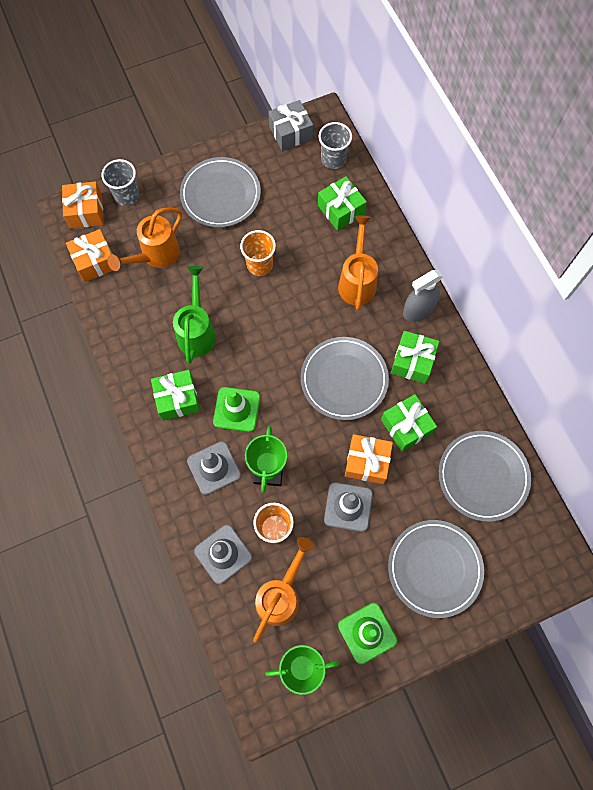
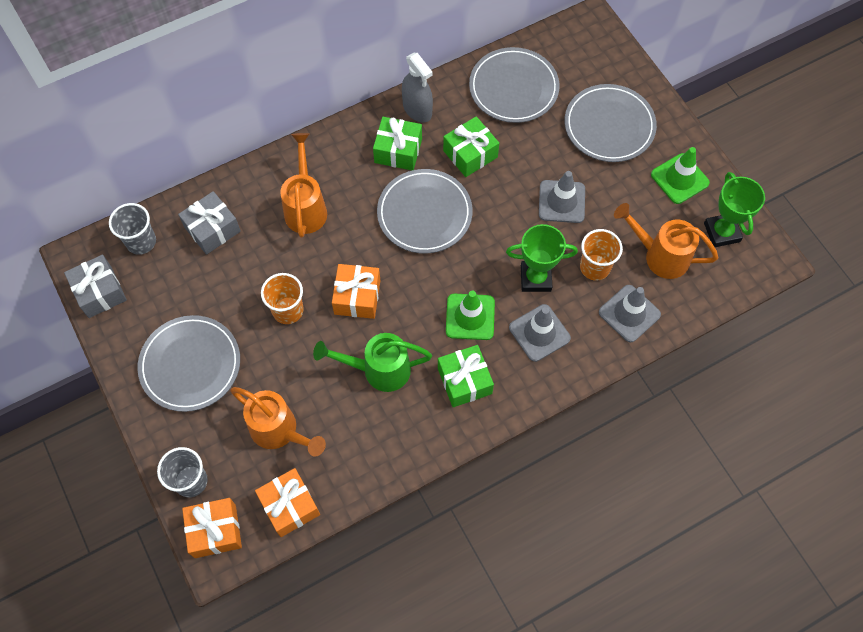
camera: 95 degrees left, 5 degrees down
(341, 210) = (212, 229): green gift -> grey gift
(357, 281) = (306, 207): orange watering can -> orange watering can turned 90 degrees clockwise
(367, 462) = (512, 187): orange gift -> orange gift (357, 297)
(418, 310) = (338, 147): grey spray bottle -> grey spray bottle (417, 109)

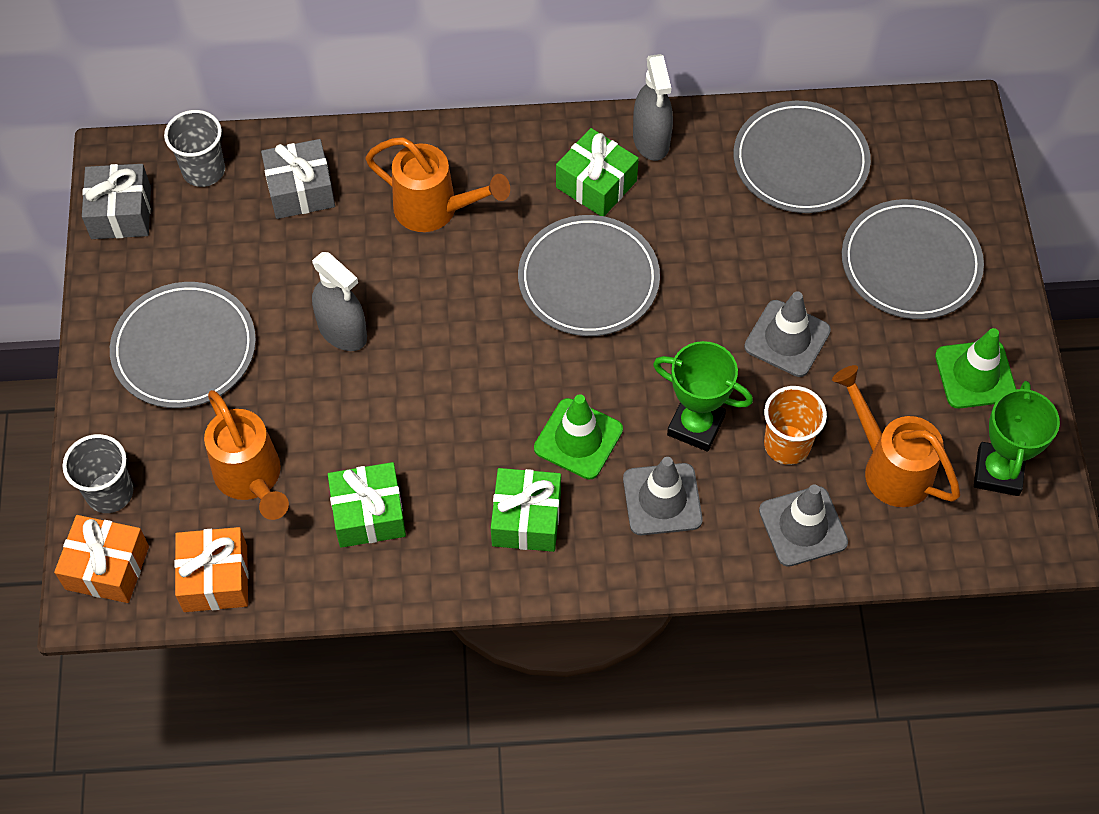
camera: 25 degrees right, 5 degrees down
(288, 310) = (342, 331): orange cup -> grey spray bottle
(306, 207) = (435, 210): orange watering can -> orange watering can turned 90 degrees clockwise
(357, 297) = (441, 351): orange gift -> none
(379, 370) = (420, 456): green watering can -> none
(470, 154) = (693, 226): green gift -> green gift (368, 514)

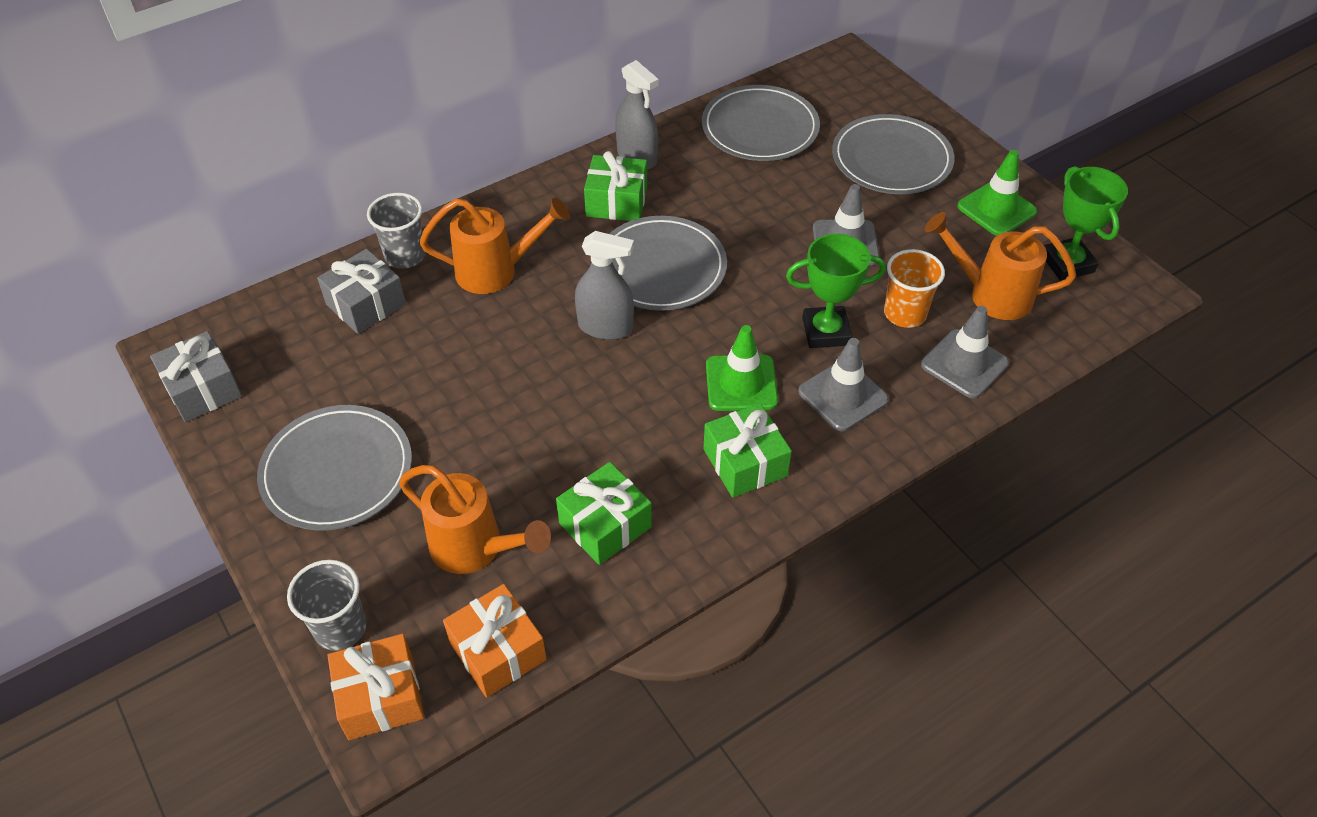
camera: 30 degrees left, 10 degrees down
(204, 170) = (264, 325): grey cup -> grey cup (405, 256)
(342, 331) = (478, 393): grey spray bottle -> grey spray bottle (605, 327)

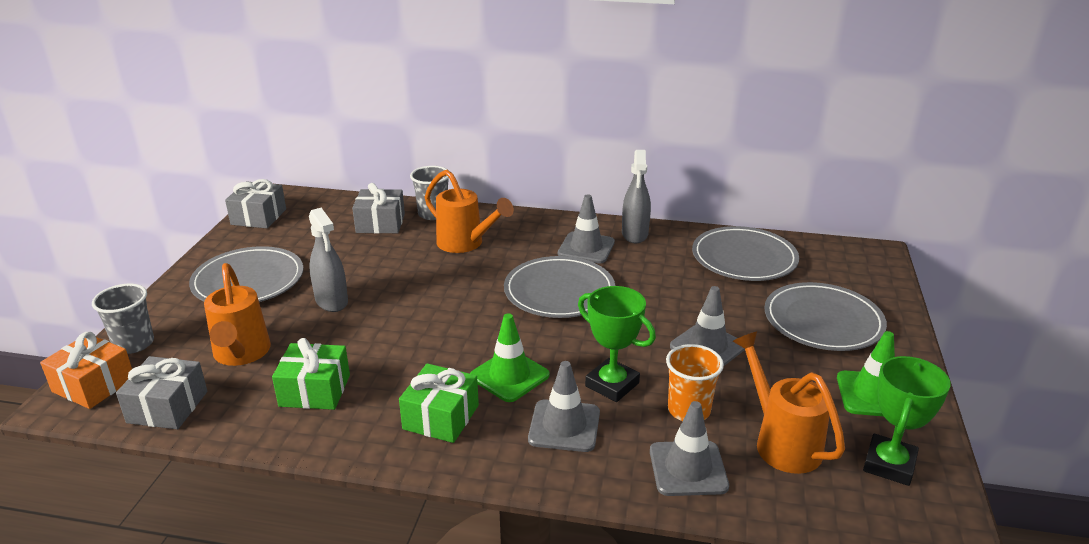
camera: 45 degrees right, 20 degrees down
(498, 651) = (168, 407): orange gift -> grey gift
(605, 327) = (479, 300): grey spray bottle -> grey spray bottle (331, 301)
(616, 202) = (586, 248): green gift -> grey traffic cone

